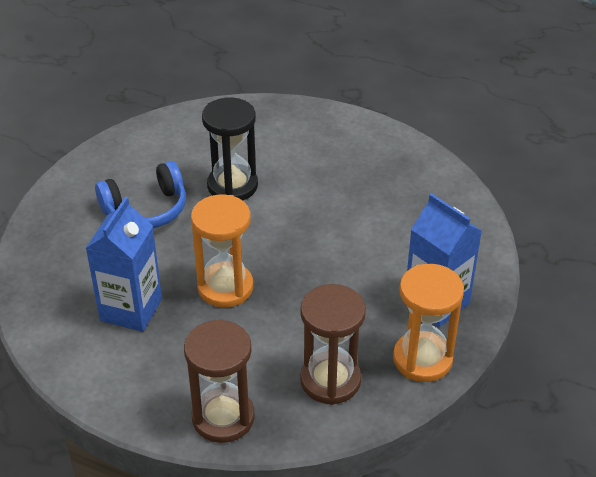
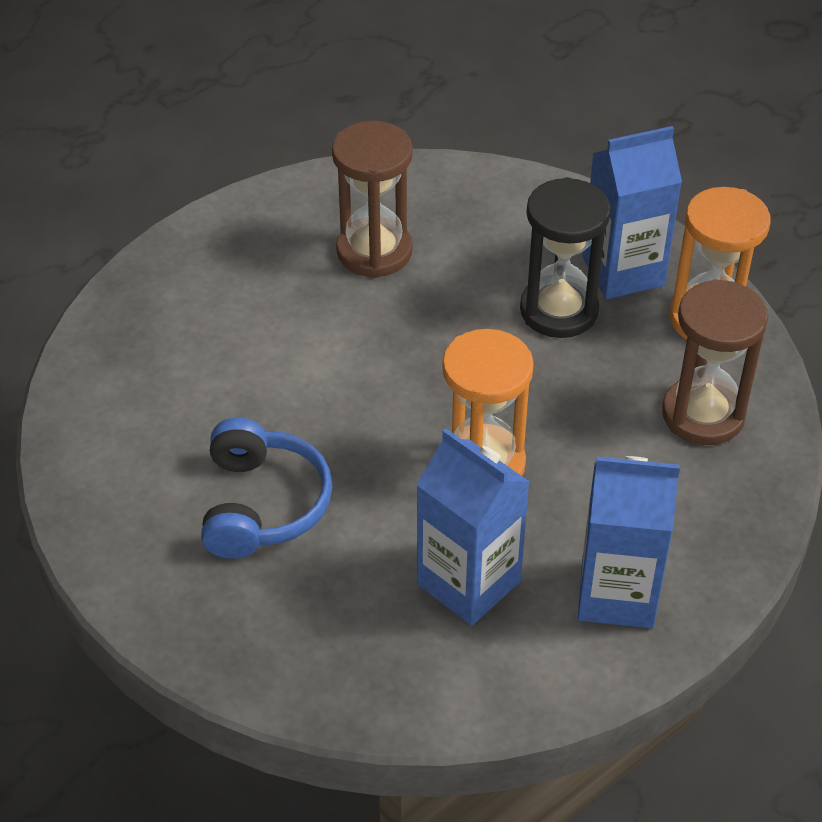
camera: 65 degrees left, 5 degrees up
(154, 379) = (617, 594): none -> blue carton
(223, 417) = (717, 540): brown hourglass -> brown hourglass (374, 251)
(232, 186) = (276, 390): black hourglass -> black hourglass (559, 310)

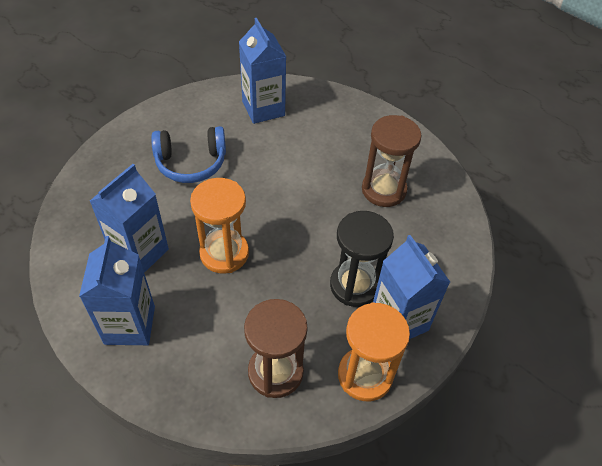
camera: 80 degrees right, 5 degrees up
(139, 388) = (263, 109): none -> blue carton

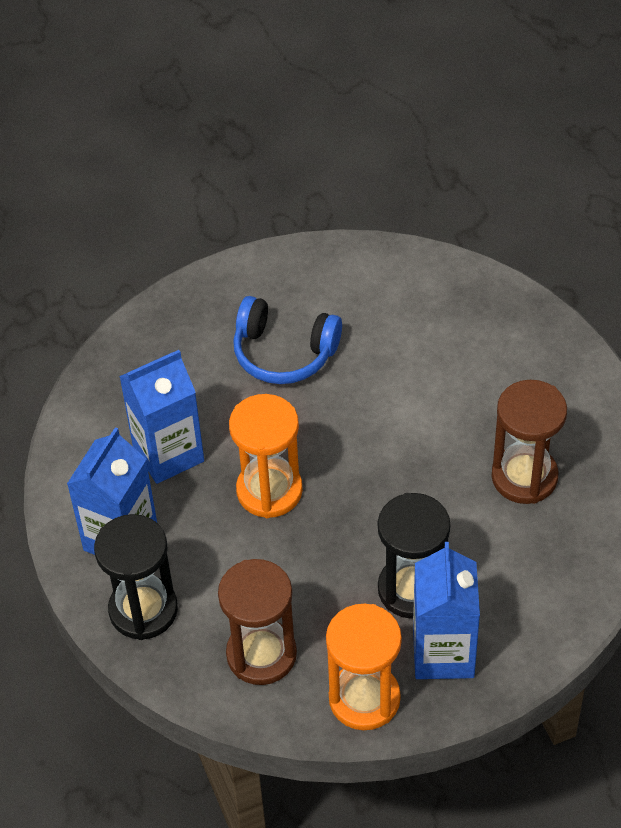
camera: 30 degrees right, 0 degrees up
(171, 373) = (143, 610): none -> black hourglass
(263, 109) = (420, 302): blue carton -> none

